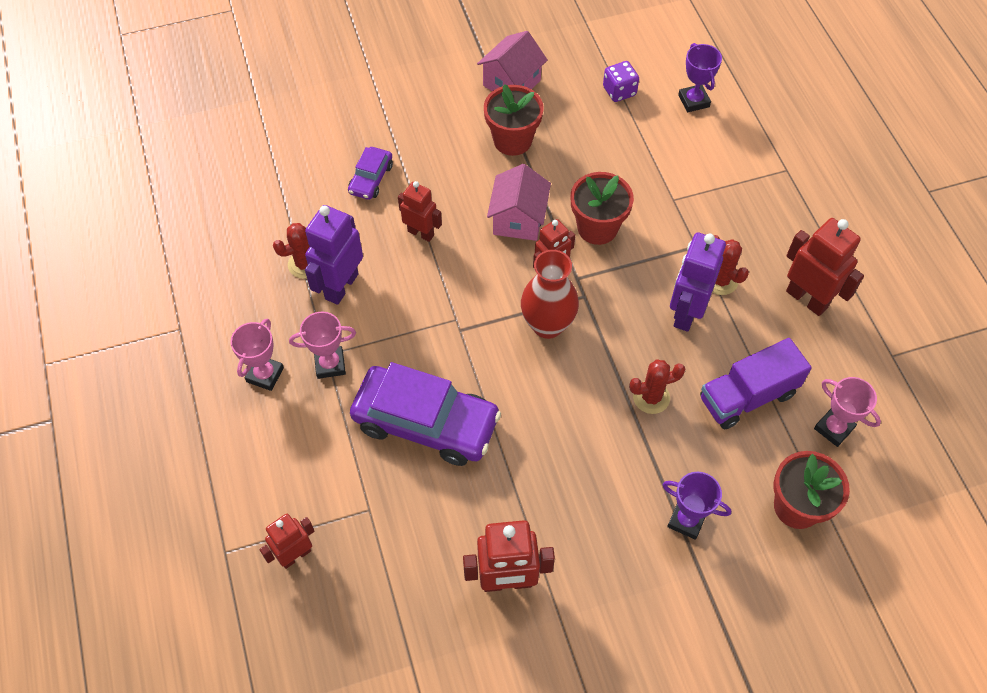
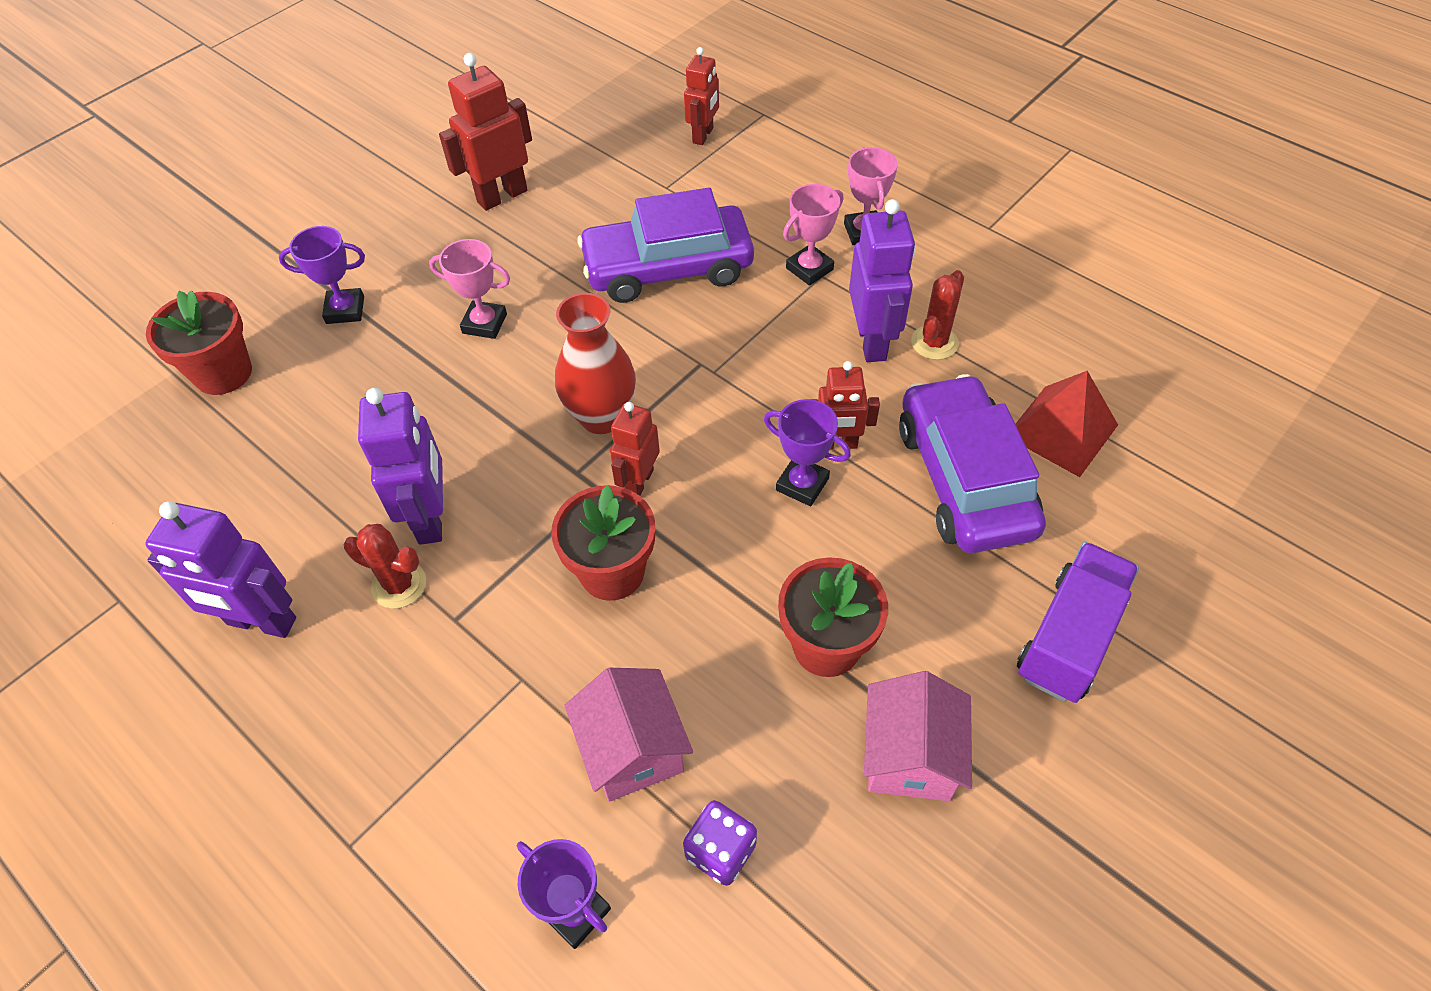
camera: 150 degrees right, 5 degrees down
(292, 175) = (1062, 430): none -> red pyramid
(371, 179) = (964, 479): purple car -> purple car, size x2.08
(460, 221) = (802, 484): none -> purple trophy
(518, 219) = (728, 527): pink house -> pink house (633, 750)
(651, 397) = (433, 400): red cactus -> none
(747, 396) = (313, 456): purple truck -> purple truck (1069, 638)
(807, 299) = (261, 622): red robot -> purple robot
(834, 428) = (192, 471): pink trophy -> pink trophy (484, 324)

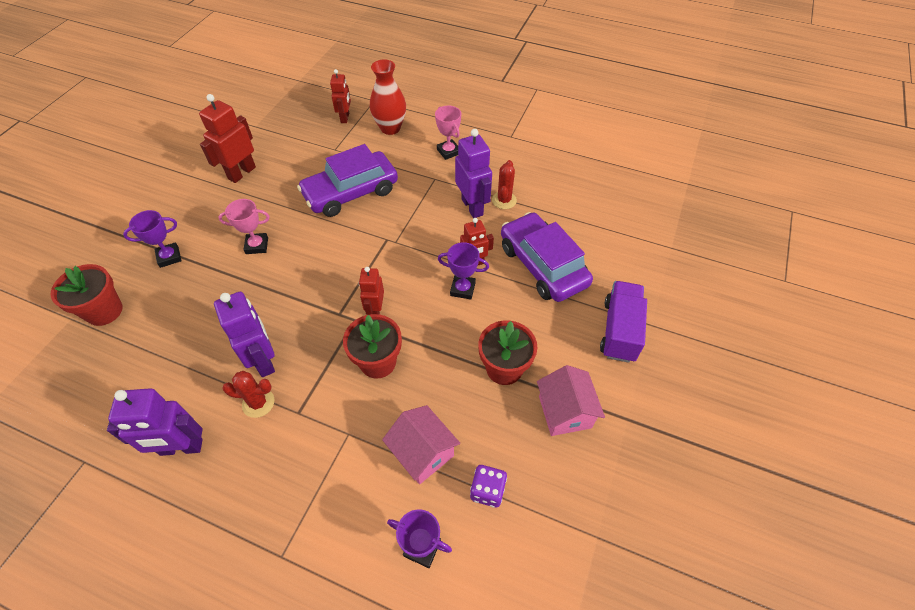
camera: 20 degrees left, 0 degrees up
(601, 417) = (342, 281): red vase -> red vase (390, 128)
(809, 269) = (427, 176): pink trophy -> none
(1062, 430) = (581, 229): red pyramid -> none

